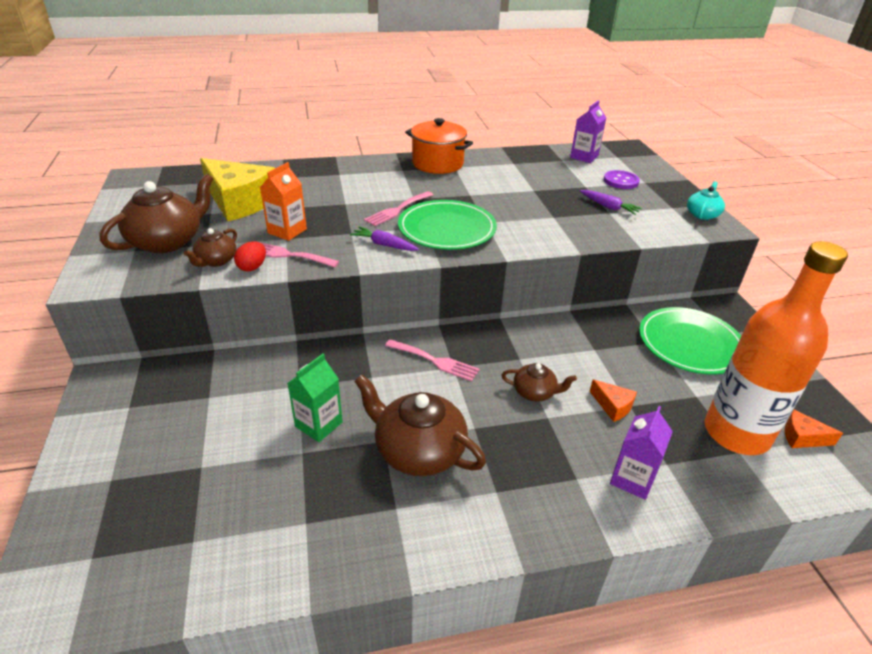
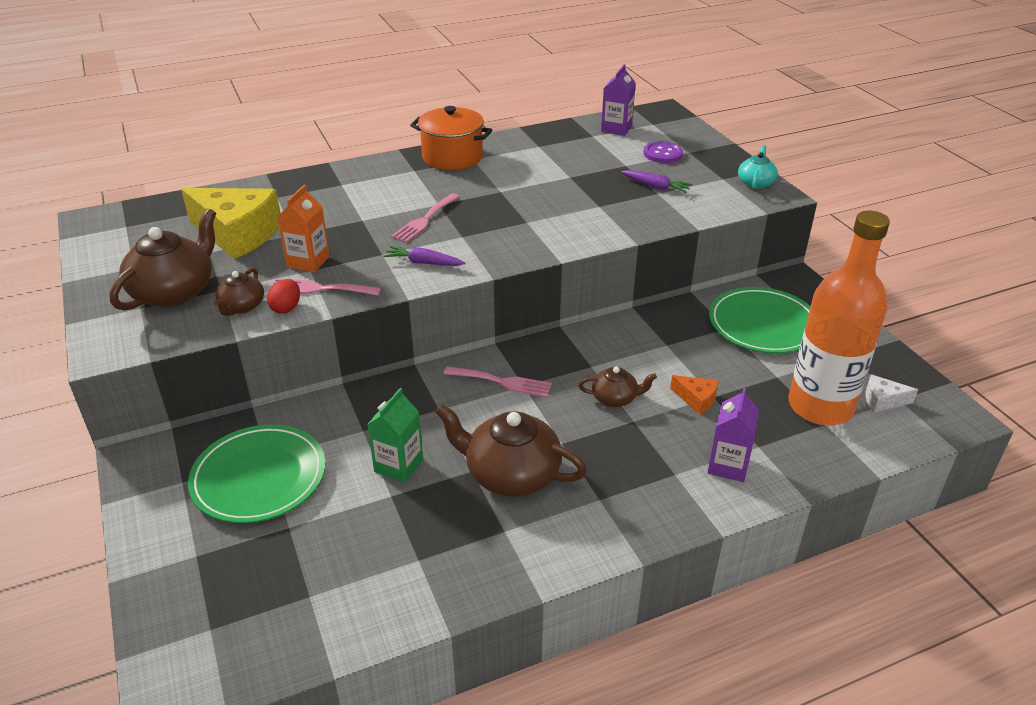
camera: 10 degrees left, 0 degrees up
(447, 229) = (487, 235): green plate -> green plate (259, 477)
(802, 437) = (882, 401): orange cheese -> white cheese

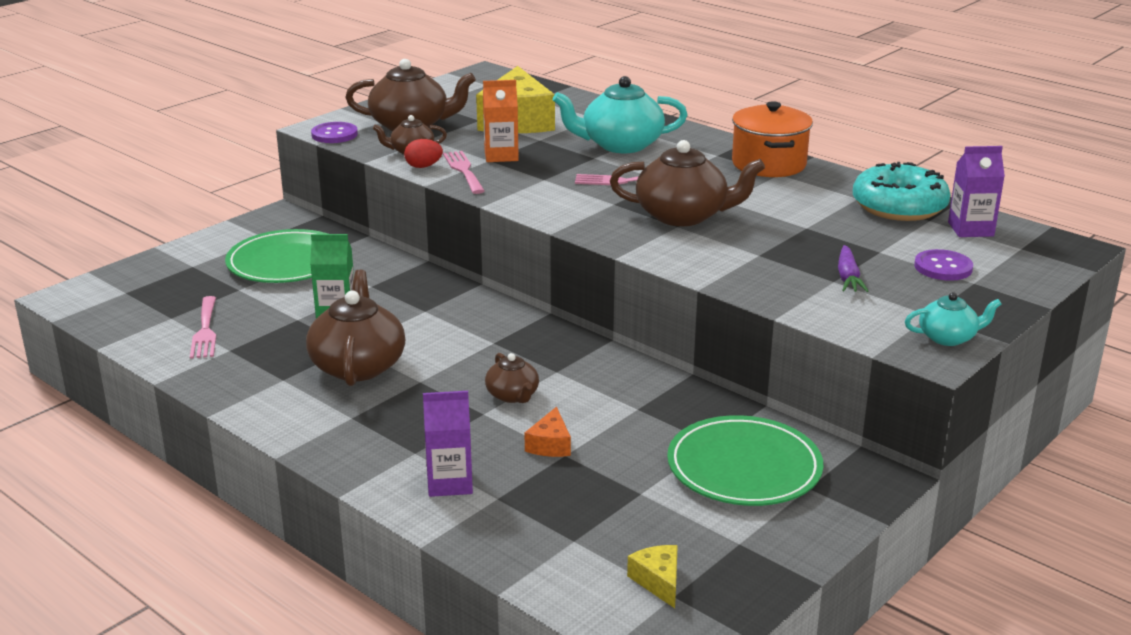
camera: 65 degrees right, 10 degrees down
(138, 344) = (334, 134): none -> purple button
(350, 202) = (620, 145): none -> turquoise teapot
(424, 263) = (547, 198): purple carrot -> none
(502, 382) = (489, 330): pink fork -> pink fork (205, 331)
(511, 214) = (683, 216): none -> brown teapot
(564, 138) = (899, 206): none -> turquoise donut
(820, 406) = (605, 532): orange bottle -> none
(882, 401) = (658, 581): white cheese -> yellow cheese

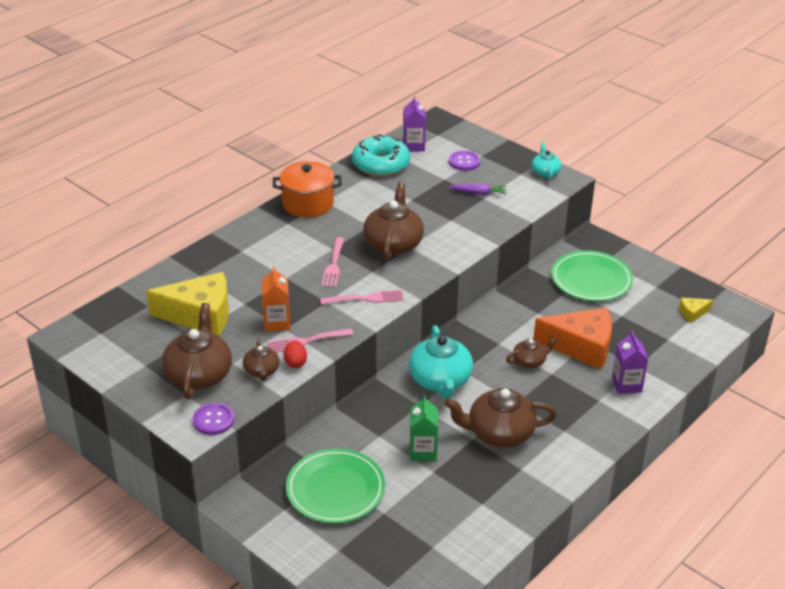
camera: 90 degrees left, 10 degrees up
(205, 331) = (453, 522): pink fork -> pink fork (366, 298)
(550, 444) = (581, 346): orange cheese -> orange cheese, size x2.28
(620, 145) = (262, 264): turquoise teapot -> turquoise teapot (440, 381)

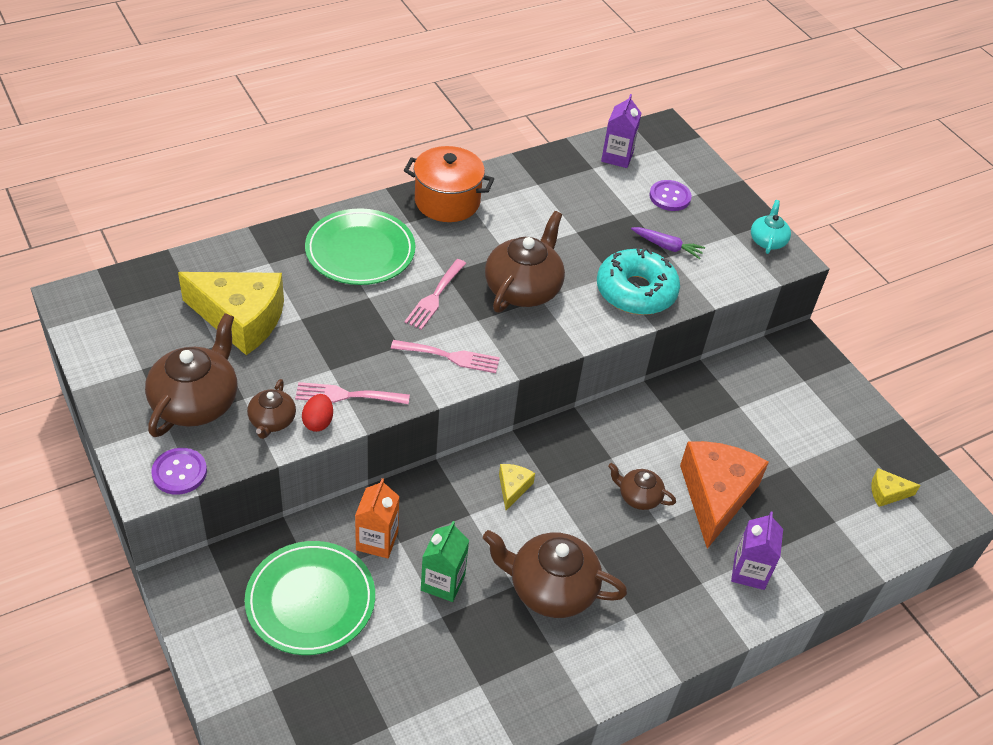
camera: 15 degrees right, 10 degrees up
(277, 323) = (325, 358): orange carton -> orange carton (377, 540)
(381, 164) = (563, 171): turquoise donut -> turquoise donut (636, 291)
(440, 381) = (513, 488): turquoise teapot -> yellow cheese
(529, 361) = (638, 496): brown teapot -> brown teapot turned 150 degrees counterclockwise
(581, 346) = (715, 496): orange cheese -> orange cheese turned 105 degrees counterclockwise
(591, 279) = (773, 402): green plate -> green plate (360, 251)

